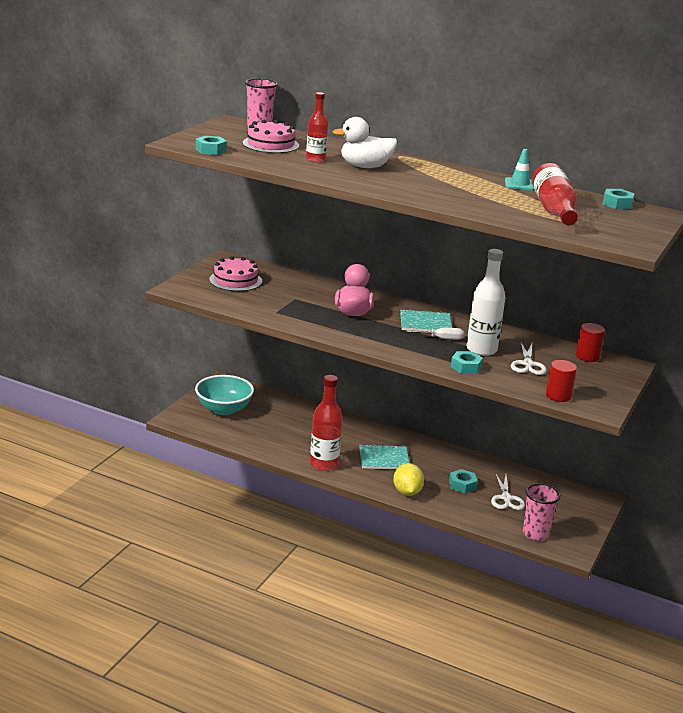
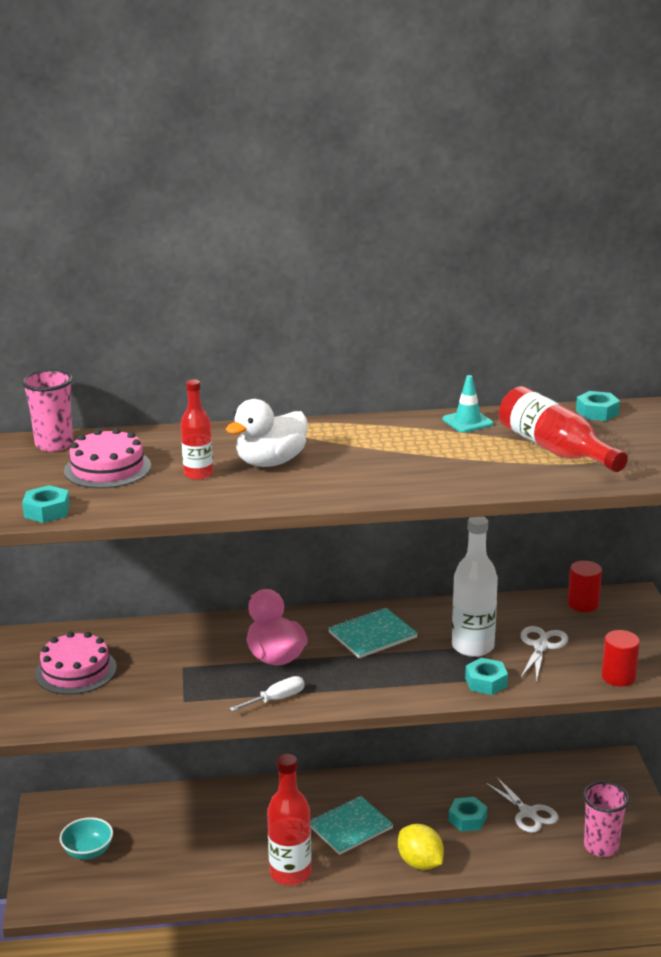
camera: 30 degrees left, 0 degrees up
(224, 409) = (88, 851): turquoise bowl -> turquoise bowl, size x0.60
(441, 338) = (414, 650): white screwdriver -> white screwdriver (276, 699)
(527, 365) = (541, 646): white scissors -> white scissors turned 135 degrees counterclockwise

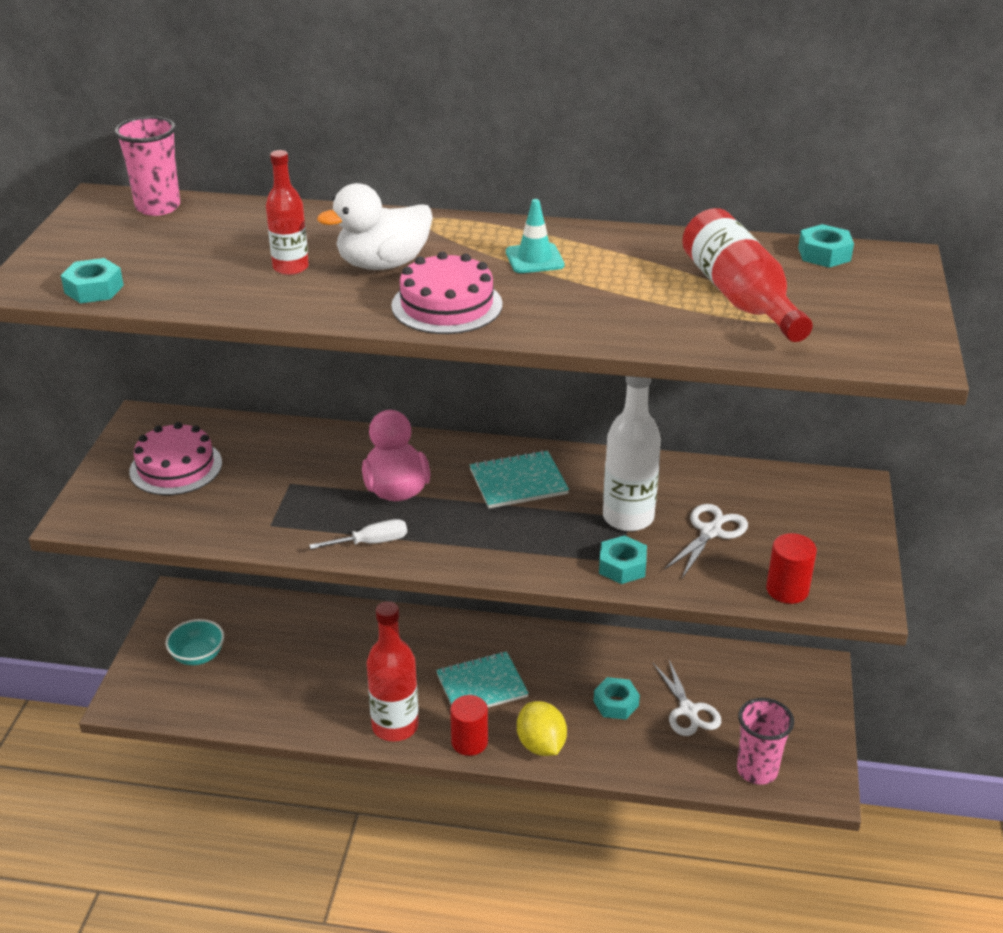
camera: 15 degrees right, 10 degrees up
(107, 468) = (195, 245): pink cake -> pink cake (447, 305)
(467, 422) = (652, 244): turquoise traffic cone -> turquoise traffic cone (534, 259)
(583, 604) = (787, 486): red cylinder -> red cylinder (469, 742)

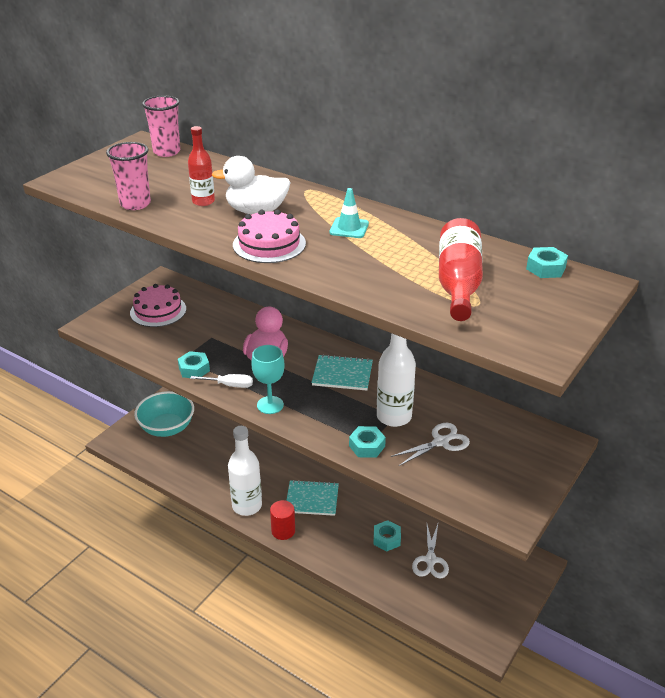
camera: 25 degrees right, 0 degrees up
(94, 289) = (90, 190): turquoise nut -> turquoise nut (194, 369)
(198, 655) = (167, 428): turquoise bowl -> turquoise bowl, size x1.66
(395, 726) = (247, 506): red bottle -> white bottle
(450, 552) = (270, 405): none -> turquoise goblet
(541, 745) = (324, 548): yellow lemon -> none
(757, 770) = (451, 615): pink cup -> pink cup (135, 204)
(787, 590) = (463, 496): red cylinder -> none

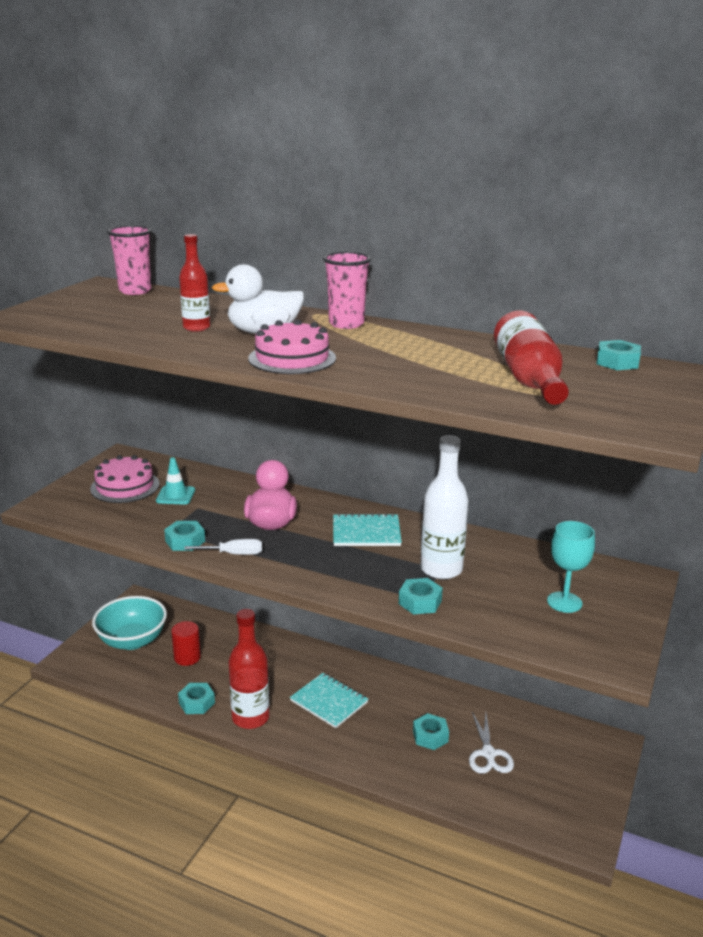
camera: 10 degrees left, 10 degrees down
(135, 204) = (114, 333): pink cup -> pink cup (346, 324)
(207, 488) = (197, 703): none -> turquoise nut
(247, 506) = (250, 718): white bottle -> red bottle
(270, 405) = (289, 570): turquoise goblet -> turquoise goblet (564, 602)
(283, 531) = (302, 741): red cylinder -> red cylinder (187, 657)
(312, 499) = (329, 701): turquoise notebook -> turquoise notebook turned 45 degrees clockwise
(349, 228) = (379, 341): turquoise traffic cone -> turquoise traffic cone (175, 495)
(441, 442) = (505, 590): white scissors -> none

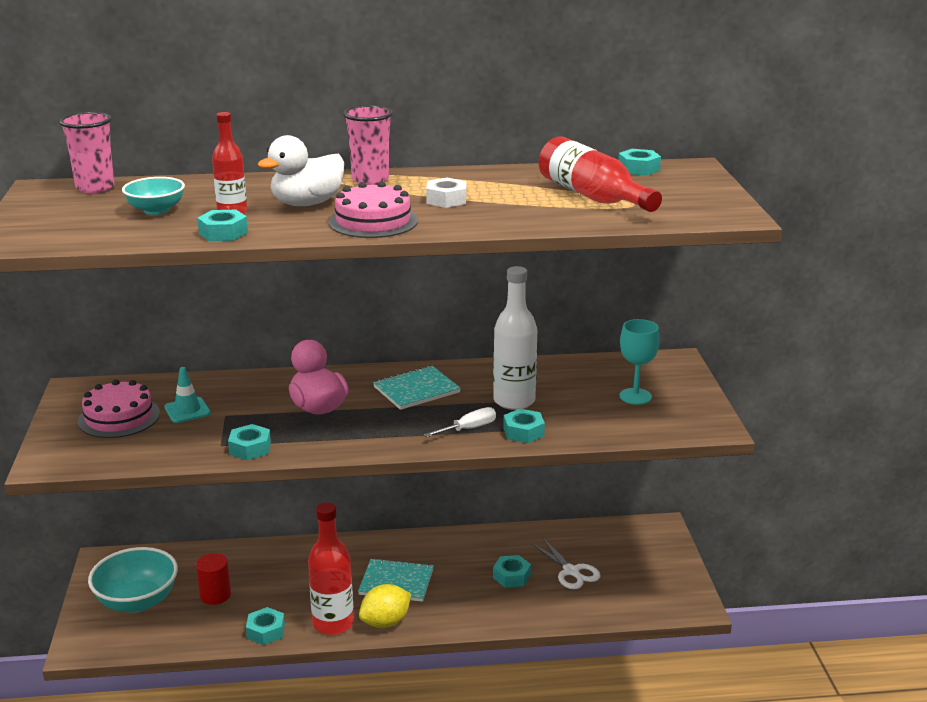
camera: 30 degrees left, 0 degrees up
(146, 315) = (156, 210): none -> turquoise bowl
(162, 342) = (223, 233): none -> turquoise nut
(234, 554) = (313, 445): white screwdriver -> white screwdriver (468, 429)
(291, 734) = (385, 622): none -> yellow lemon
(384, 353) = (446, 200): none -> white nut

